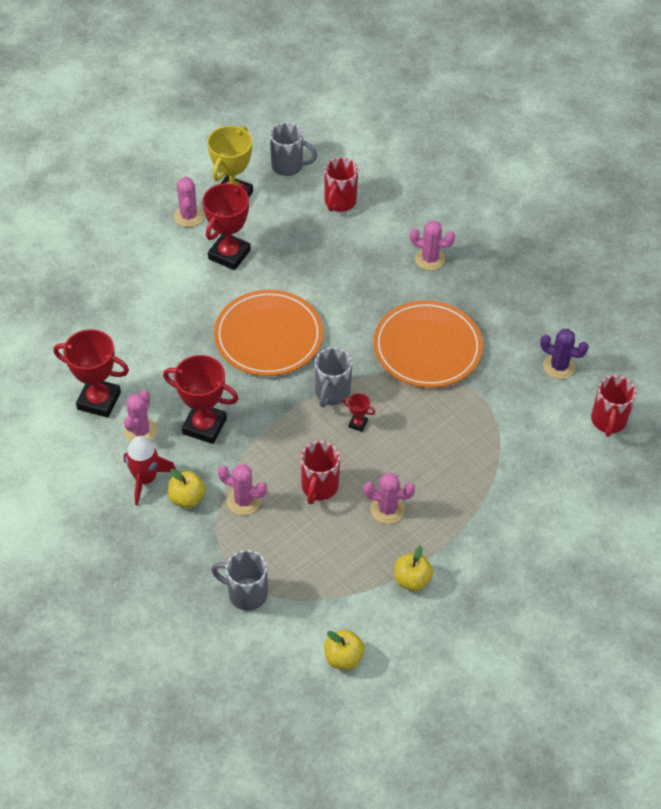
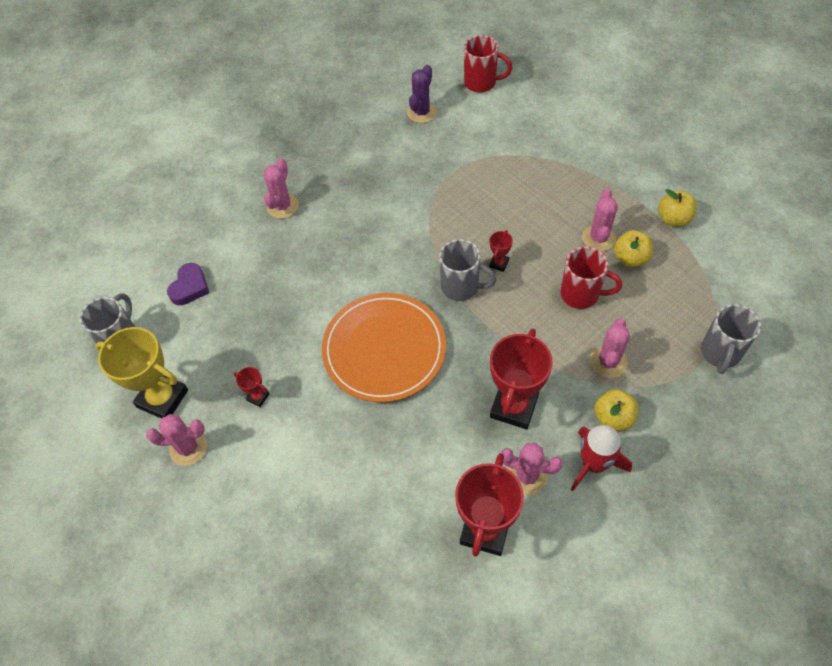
camera: 85 degrees left, 5 degrees up
(229, 254) = (258, 397): red trophy -> red trophy, size x0.44
(339, 202) = (190, 287): red mug -> purple heart
(343, 657) = (769, 269): yellow apple -> yellow apple (630, 258)
(427, 347) = (399, 208): orange plate -> none

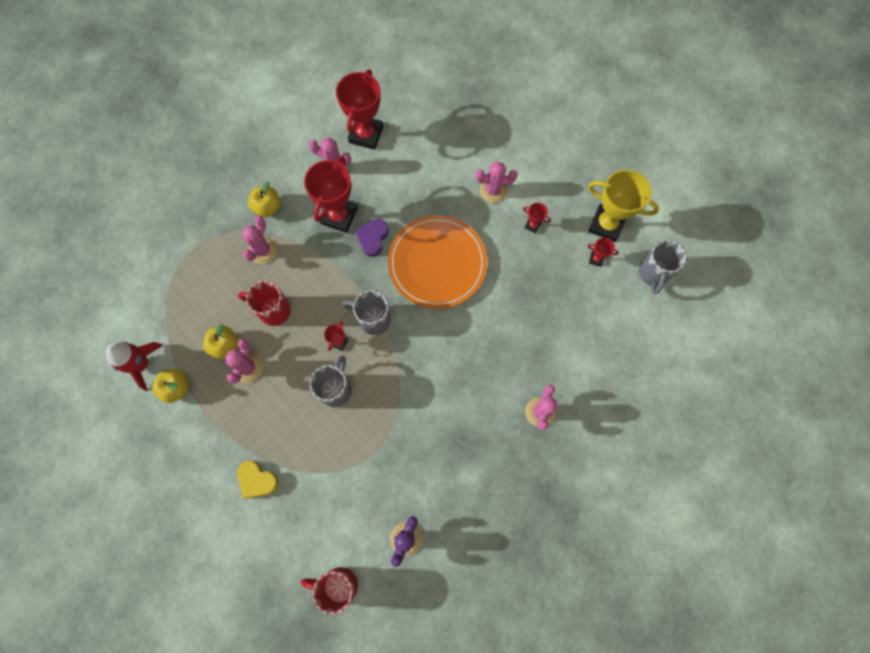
camera: 175 degrees right, 15 degrees up
(186, 356) = (596, 259): none -> red trophy
(188, 448) = (577, 188): pink cactus -> pink cactus (493, 190)
(190, 287) = (609, 323): purple heart -> purple heart (372, 238)
(568, 148) = (257, 480): none -> yellow heart
(594, 464) = (287, 175): red rocket -> red rocket (141, 364)
(720, 353) = (175, 256): grey mug -> grey mug (336, 389)

